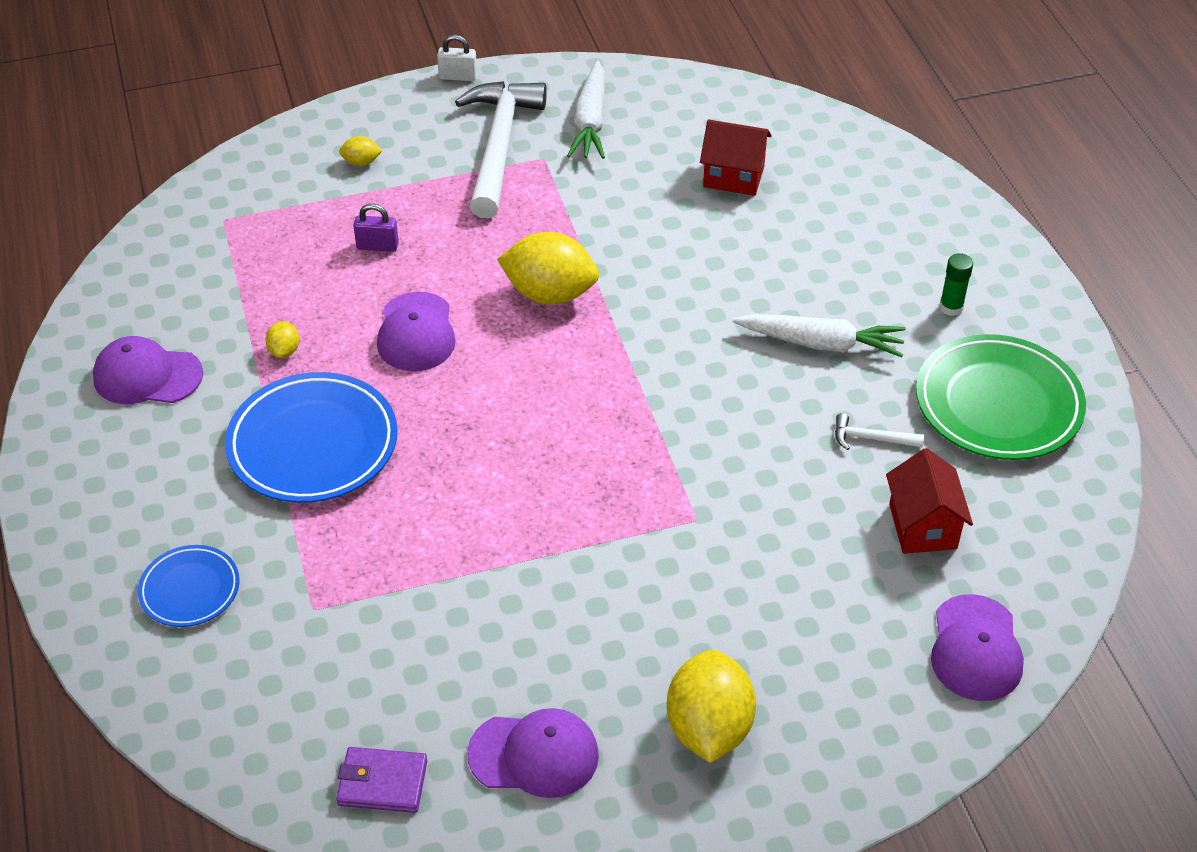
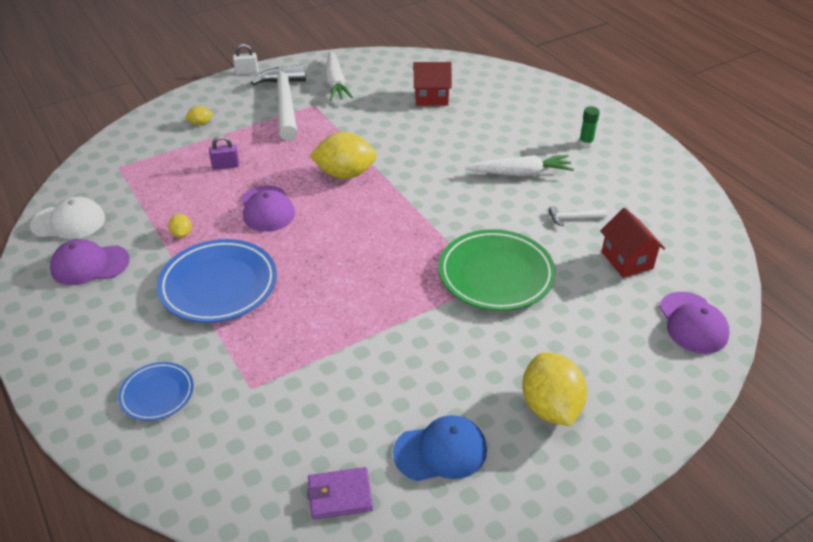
camera: 15 degrees left, 5 degrees down
(134, 300) = (68, 222): none -> white cap
(534, 755) = (440, 451): purple cap -> blue cap
(998, 404) = (637, 187): green plate -> green plate (496, 275)

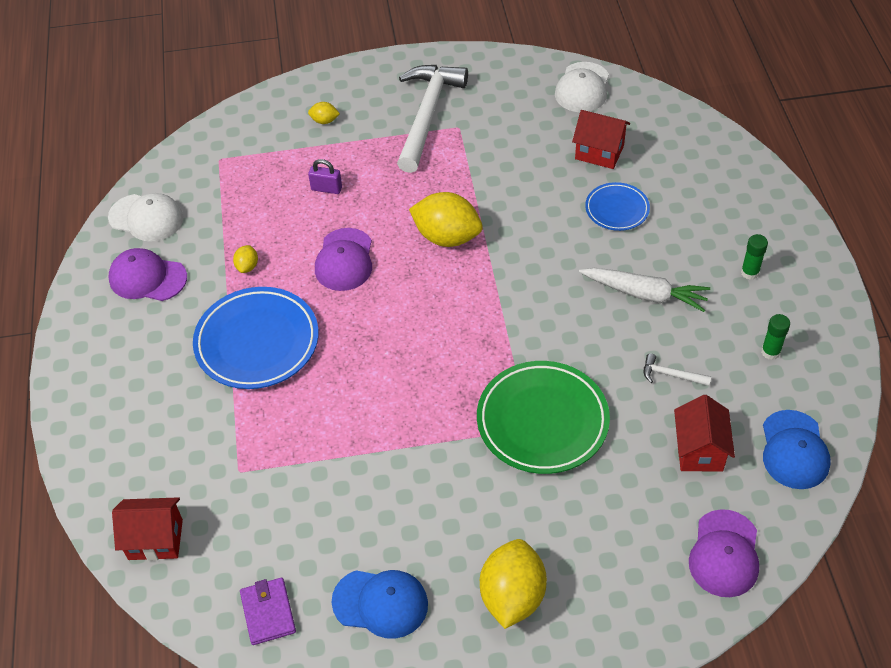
camera: 25 degrees right, 10 degrees up
(157, 394) = (153, 448): blue plate -> blue plate (617, 209)
(195, 470) = (155, 539): none -> red house
(247, 72) = (405, 57): white padlock -> none
(335, 83) = (498, 100): white carrot -> none
(340, 495) = (268, 612): purple wallet -> purple wallet turned 60 degrees clockwise
(395, 64) = (582, 88): none -> white cap
(633, 186) = (770, 352): none -> green glue stick
(693, 241) = (794, 450): none -> blue cap

